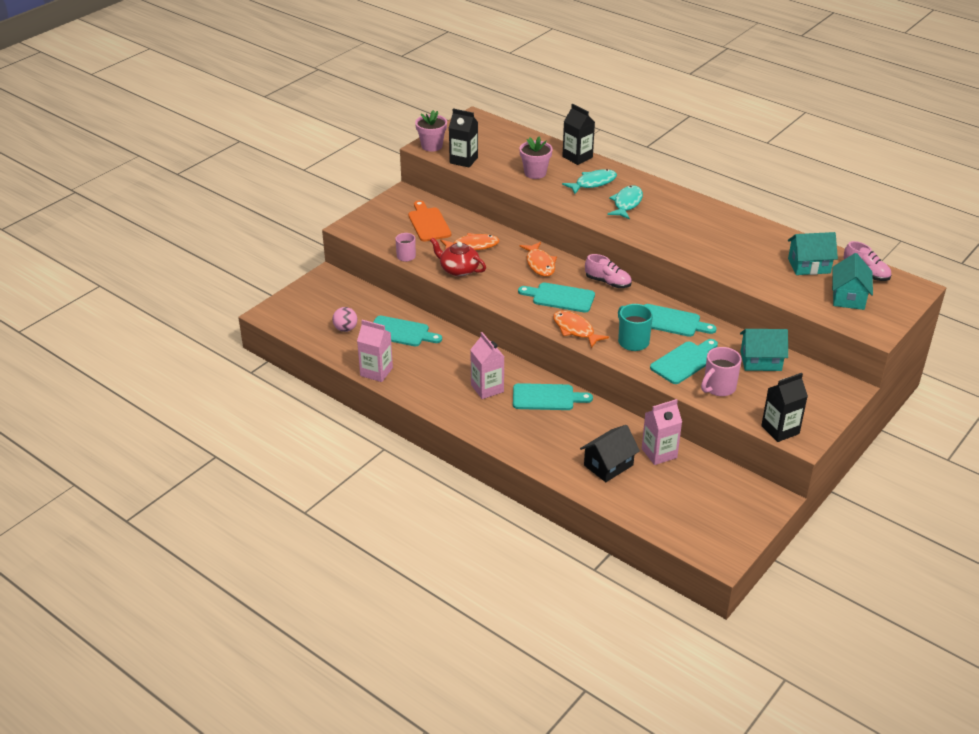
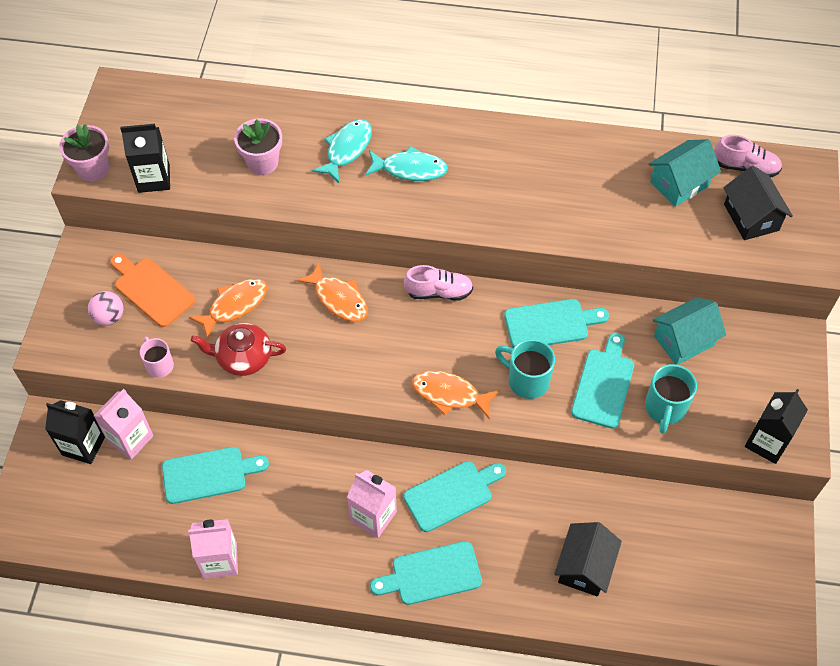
camera: 30 degrees left, 20 degrees up
(345, 329) = (133, 505): pink ball -> pink ball (109, 317)
(560, 297) = (398, 346): turquoise cutting board -> turquoise cutting board (431, 574)
(577, 157) = (298, 109): black carton -> black carton (83, 445)
(626, 203) = (410, 169): turquoise fish -> turquoise fish turned 105 degrees clockwise
(659, 453) = (627, 517): pink carton -> pink carton (130, 439)
(718, 388) = (664, 409): pink mug -> turquoise mug
(848, 297) = (751, 217): turquoise house -> black house

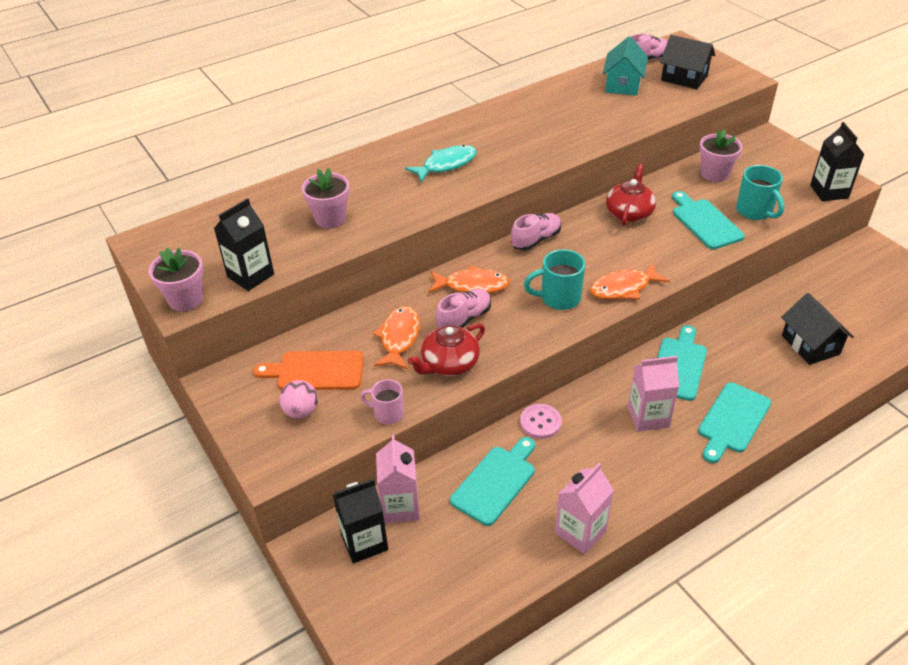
camera: 40 degrees left, 15 degrees down
(292, 454) = (540, 422): none -> pink button
(297, 326) = (464, 319): none -> pink shoe
(347, 149) = (385, 178): turquoise fish -> none
(526, 380) = (658, 249): turquoise mug -> turquoise mug (558, 298)
(550, 324) = (629, 213): turquoise cutting board -> red teapot
(684, 340) = (714, 174): turquoise house -> pink flower pot

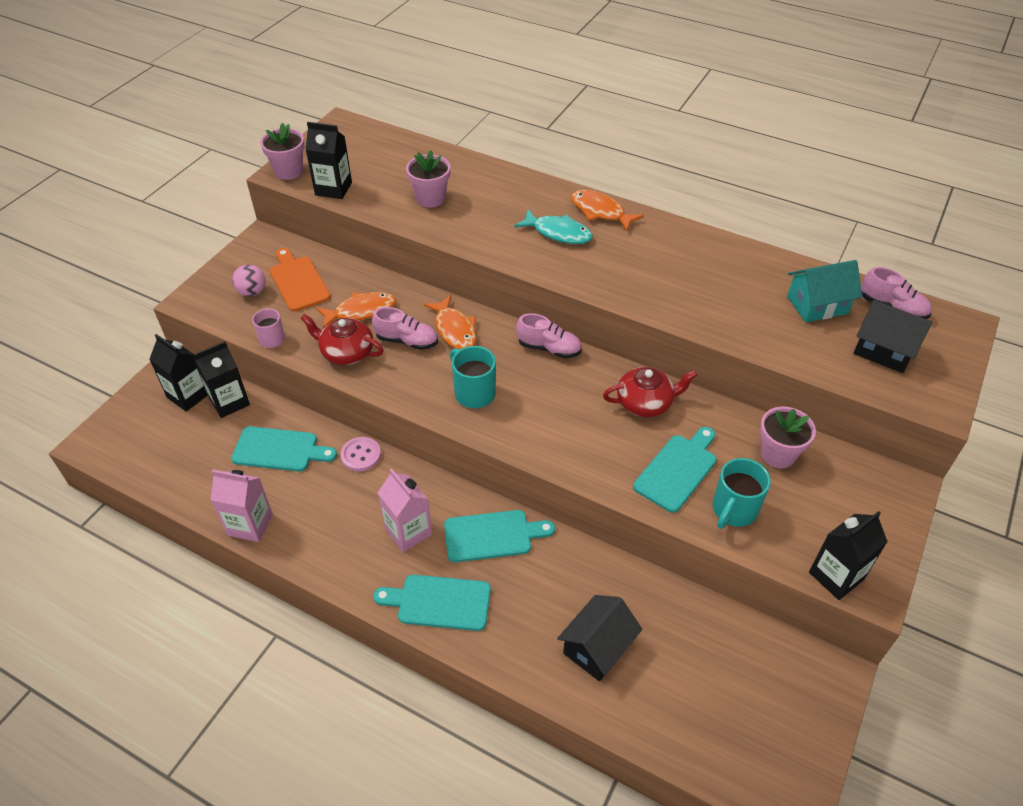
camera: 60 degrees right, 5 degrees up
(400, 507) = (229, 402): pink carton -> black carton
(623, 288) = (519, 435): orange fish -> orange fish (600, 212)
(684, 78) = (884, 351): black house -> black house turned 60 degrees counterclockwise

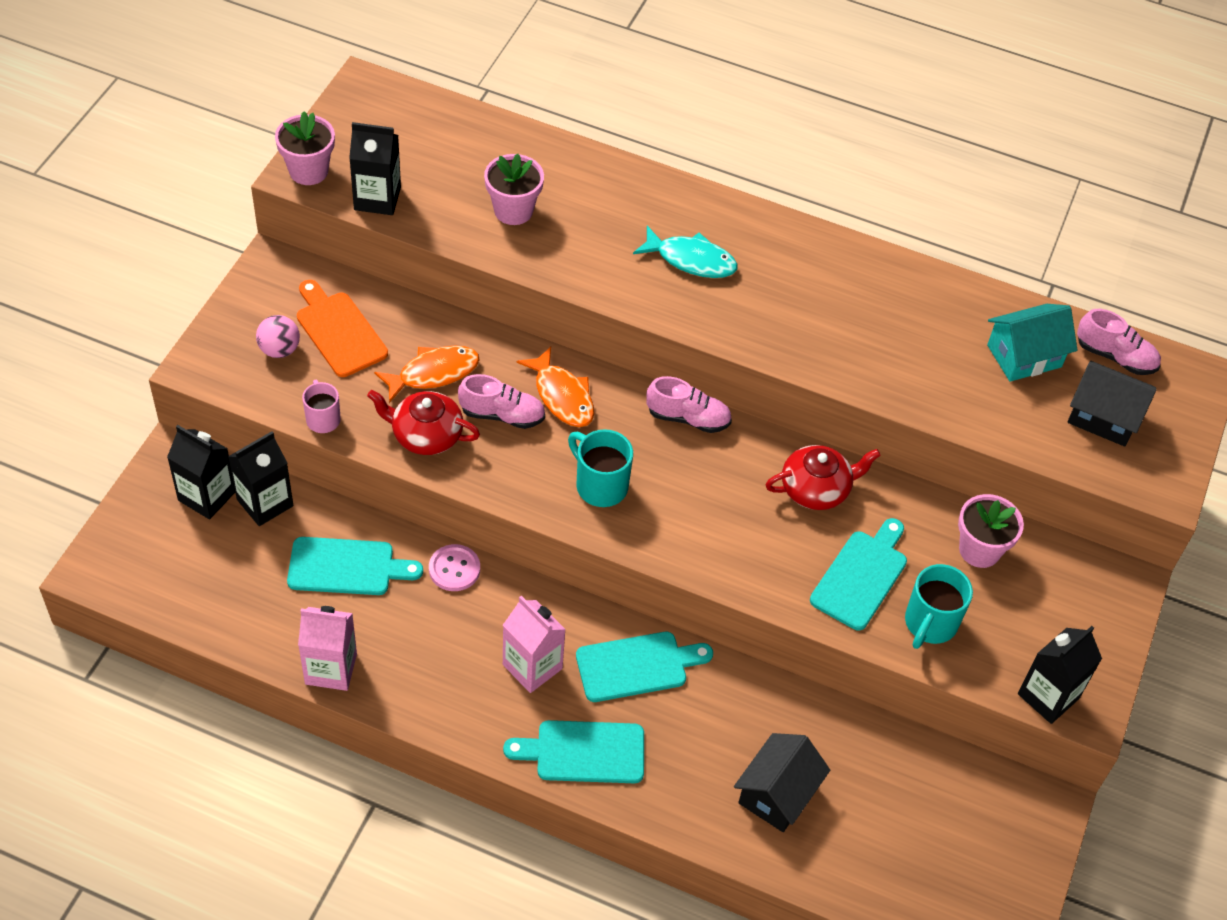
camera: 10 degrees left, 5 degrees up
(600, 212) = (742, 224): orange fish -> none

